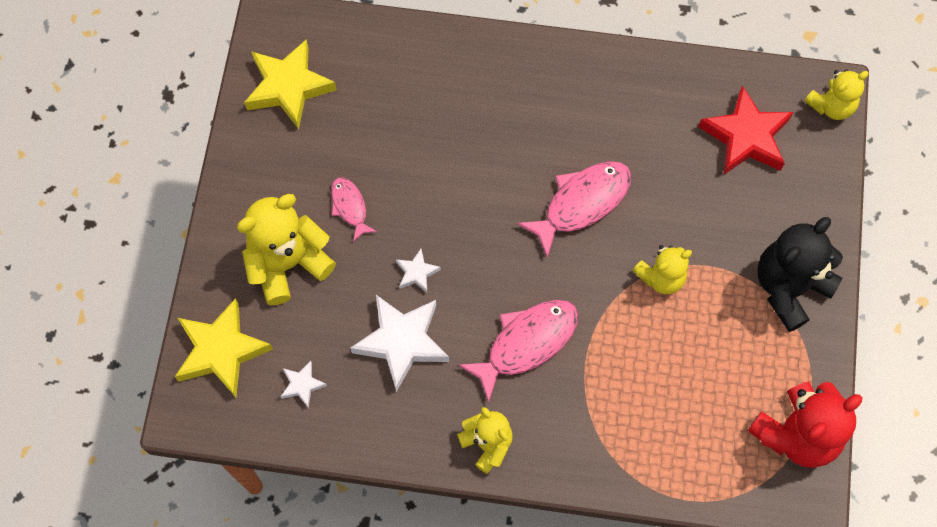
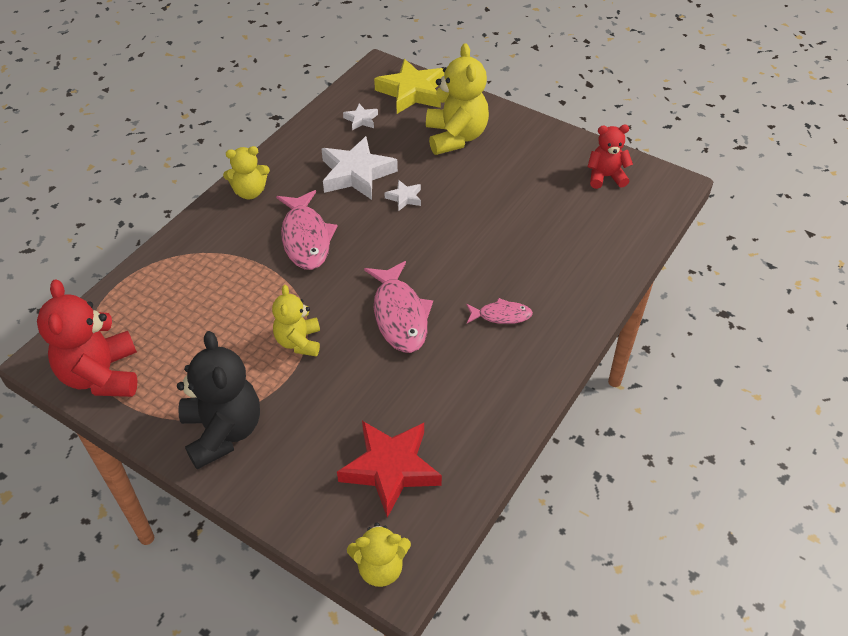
camera: 115 degrees right, 20 degrees down
(288, 87) = (605, 177): yellow star -> red teddy bear
(350, 207) = (481, 179): pink fish -> pink fish (501, 315)
(831, 106) = (380, 568): yellow teddy bear -> yellow teddy bear turned 90 degrees counterclockwise

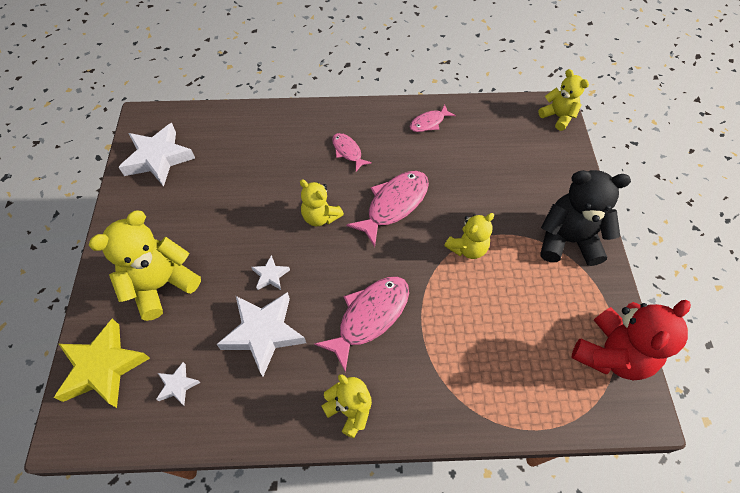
camera: 125 degrees left, 10 degrees up
(223, 431) = (568, 240): black teddy bear -> black teddy bear turned 60 degrees clockwise
(390, 469) = (504, 144): red star -> none
(436, 255) = (320, 217): none -> yellow teddy bear
(485, 413) = (429, 122): none -> pink fish
(605, 177) = (158, 158): red teddy bear -> white star

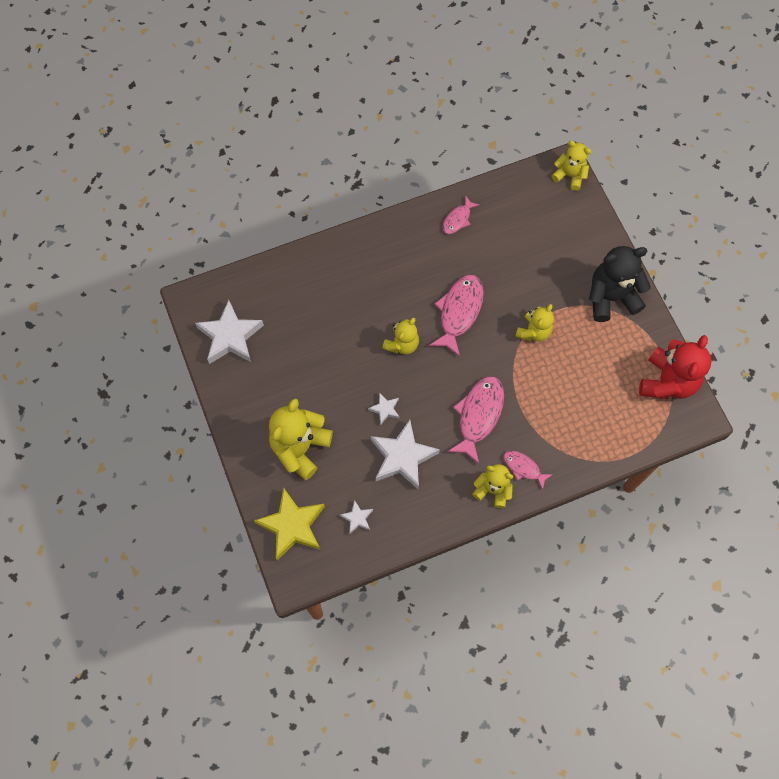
camera: 20 degrees left, 10 degrees up
(320, 217) = (402, 344): yellow teddy bear -> yellow teddy bear turned 75 degrees counterclockwise
(348, 151) = (398, 273): pink fish -> pink fish (523, 468)

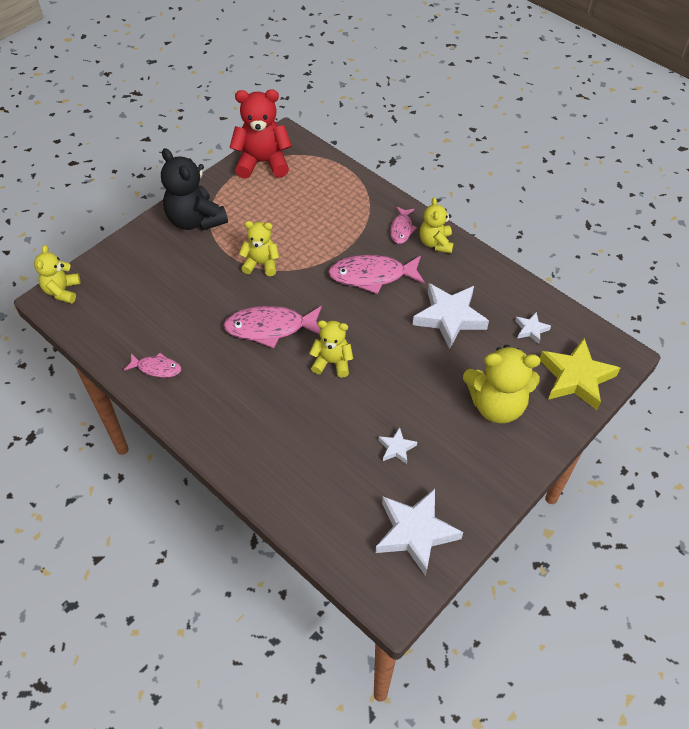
camera: 115 degrees left, 15 degrees down
(385, 409) = (411, 349): white star -> white star (396, 448)

